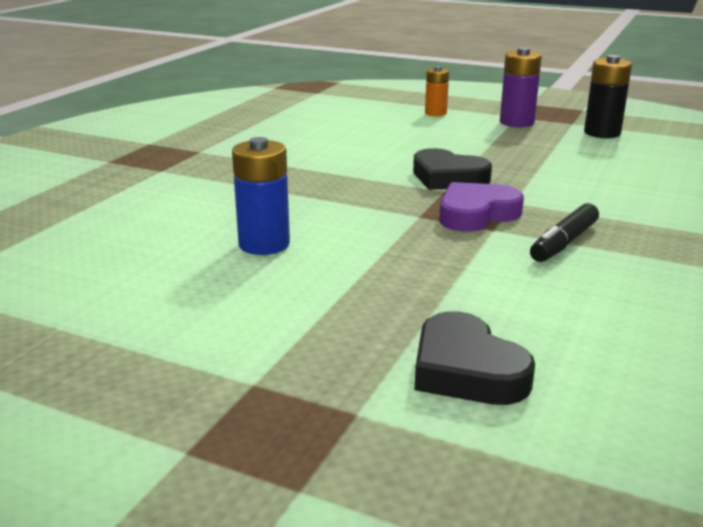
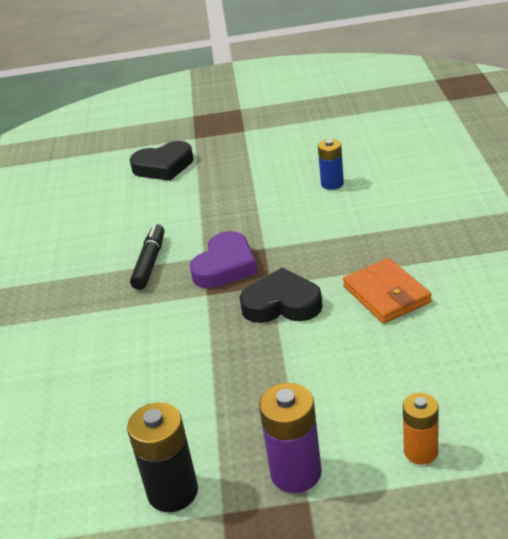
camera: 155 degrees right, 10 degrees up
(264, 244) = (332, 184): blue battery -> blue battery, size x0.66
(356, 160) = (386, 294): none -> orange wallet
(466, 370) = (163, 166): black heart -> black heart turned 135 degrees clockwise

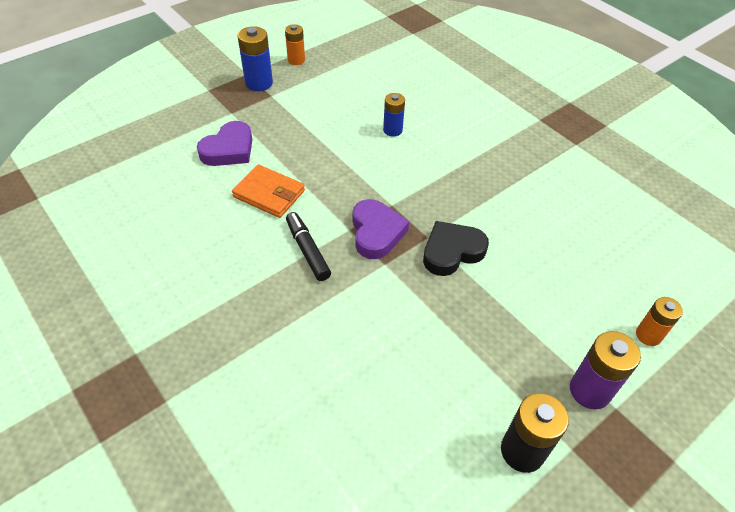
camera: 40 degrees left, 15 degrees up
(163, 166) = (229, 149): black heart -> purple heart
(243, 118) = (259, 83): none -> blue battery
(297, 105) = (296, 60): none -> orange battery
(386, 294) = (518, 217): orange wallet -> orange wallet (269, 194)

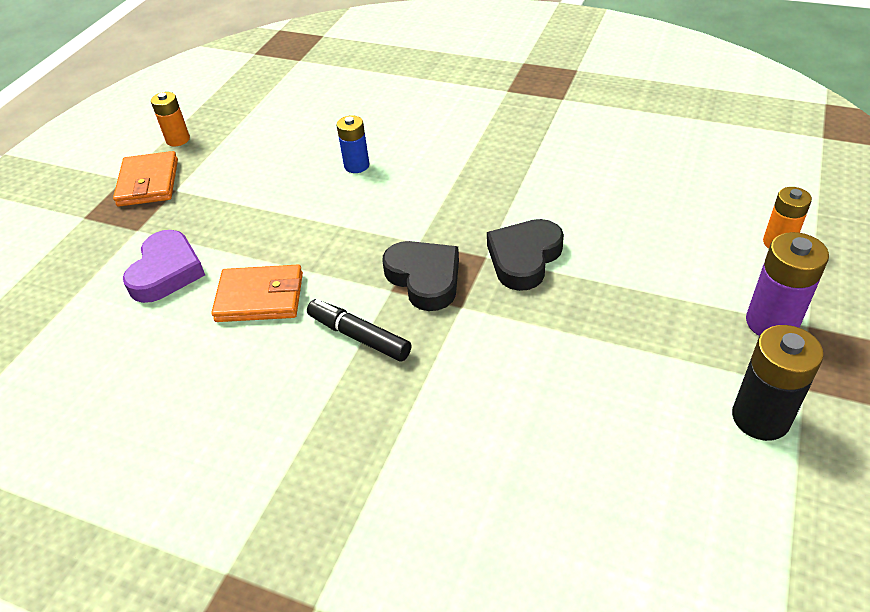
camera: 25 degrees left, 5 degrees down
(259, 83) = (148, 183): blue battery -> orange wallet
(376, 232) = (425, 278): purple heart -> black heart

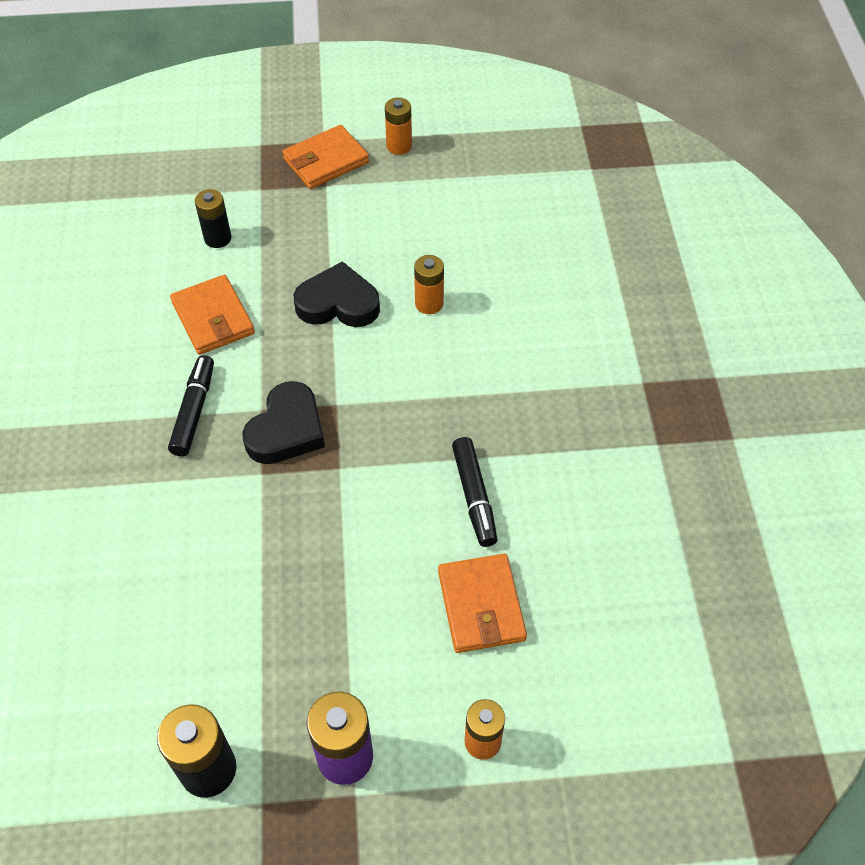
camera: 60 degrees right, 10 degrees up
(166, 272) = (217, 238): purple heart -> black battery
(356, 166) = (429, 303): blue battery -> orange battery
(524, 258) = (350, 501): black heart -> black heart (338, 303)
(558, 191) = (474, 496): none -> black marker
(659, 213) = (481, 605): none -> orange wallet

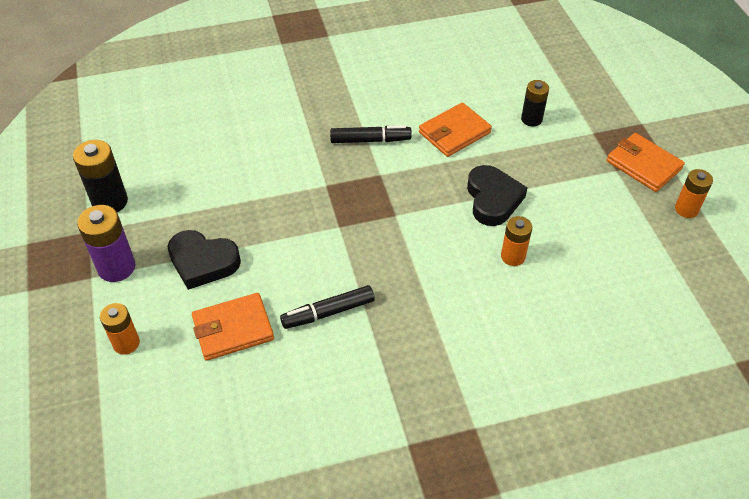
camera: 80 degrees right, 5 degrees down
(286, 430) = (365, 191): black heart -> black heart (203, 262)

